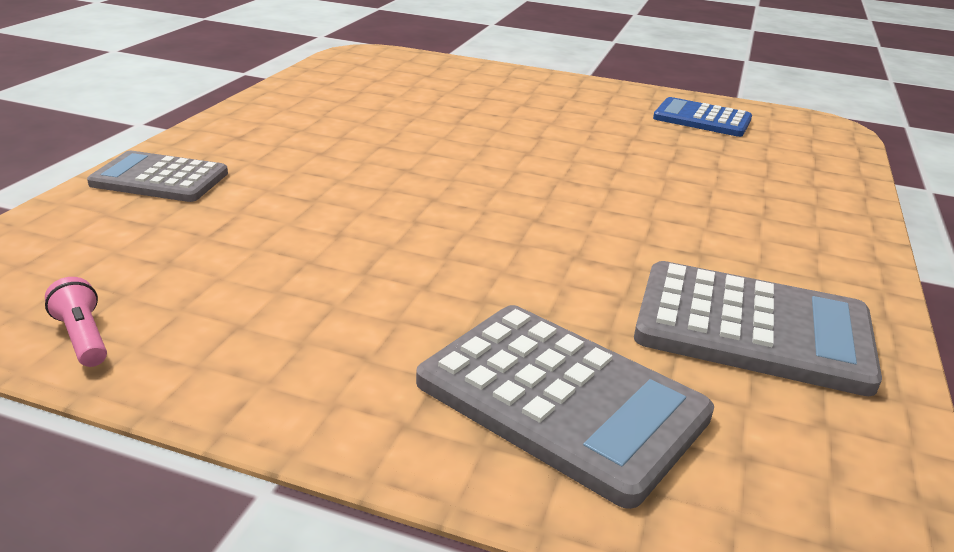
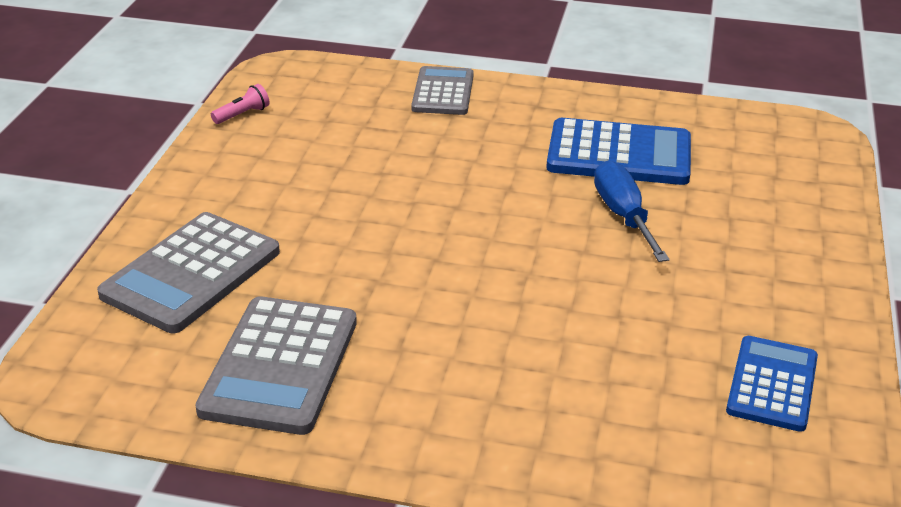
camera: 85 degrees right, 5 degrees up
(363, 117) = (619, 154): none -> blue calculator
(472, 130) = (623, 216): none -> blue screwdriver

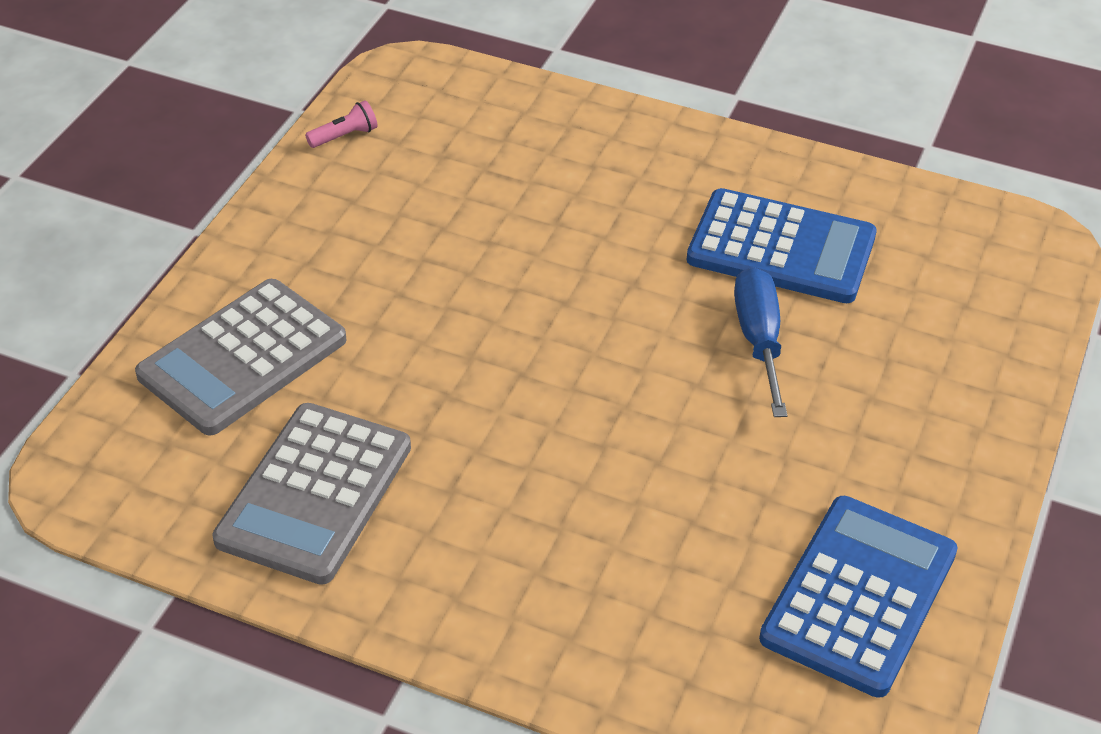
camera: 10 degrees right, 10 degrees up
(443, 92) = (592, 128): grey calculator -> none
(772, 384) = (859, 596): blue calculator -> blue calculator, size x1.52

